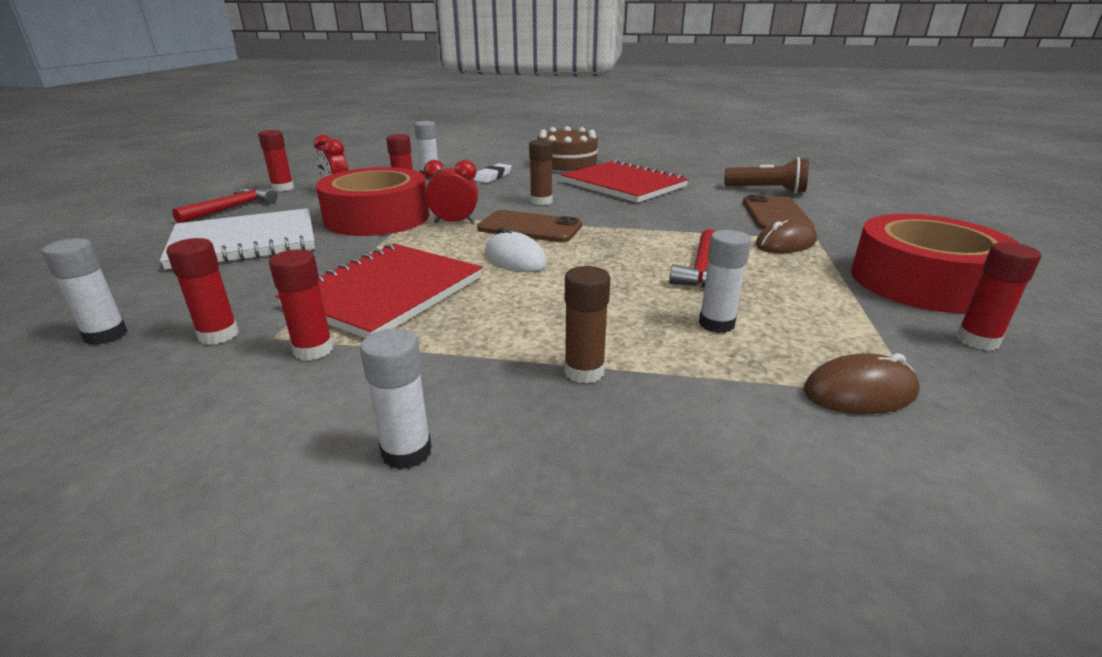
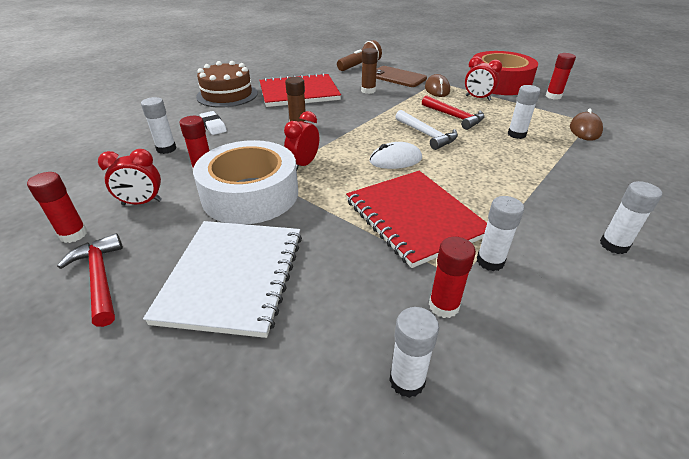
camera: 60 degrees left, 10 degrees up
(313, 350) = (490, 261): red glue stick -> white glue stick
(377, 217) = (250, 194): red tape -> white tape
(530, 227) = (345, 141): brown phone -> none
(584, 371) = (550, 179): brown glue stick -> brown glue stick (368, 90)
(611, 263) = (427, 135): none -> white hammer
(811, 275) = (478, 98): none -> red clock

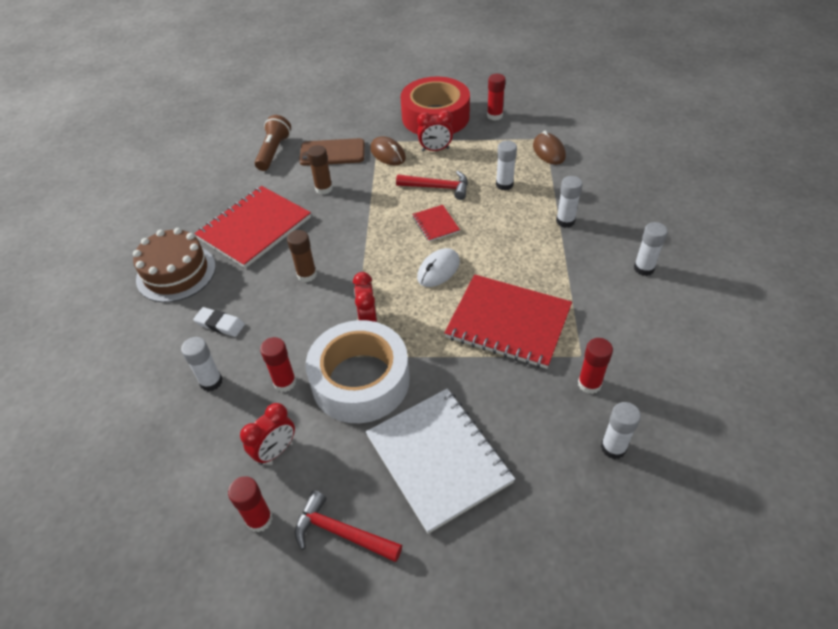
camera: 35 degrees left, 10 degrees up
(427, 135) = (435, 224): white hammer -> red notebook
(490, 261) = (586, 330): white glue stick -> white glue stick (565, 221)

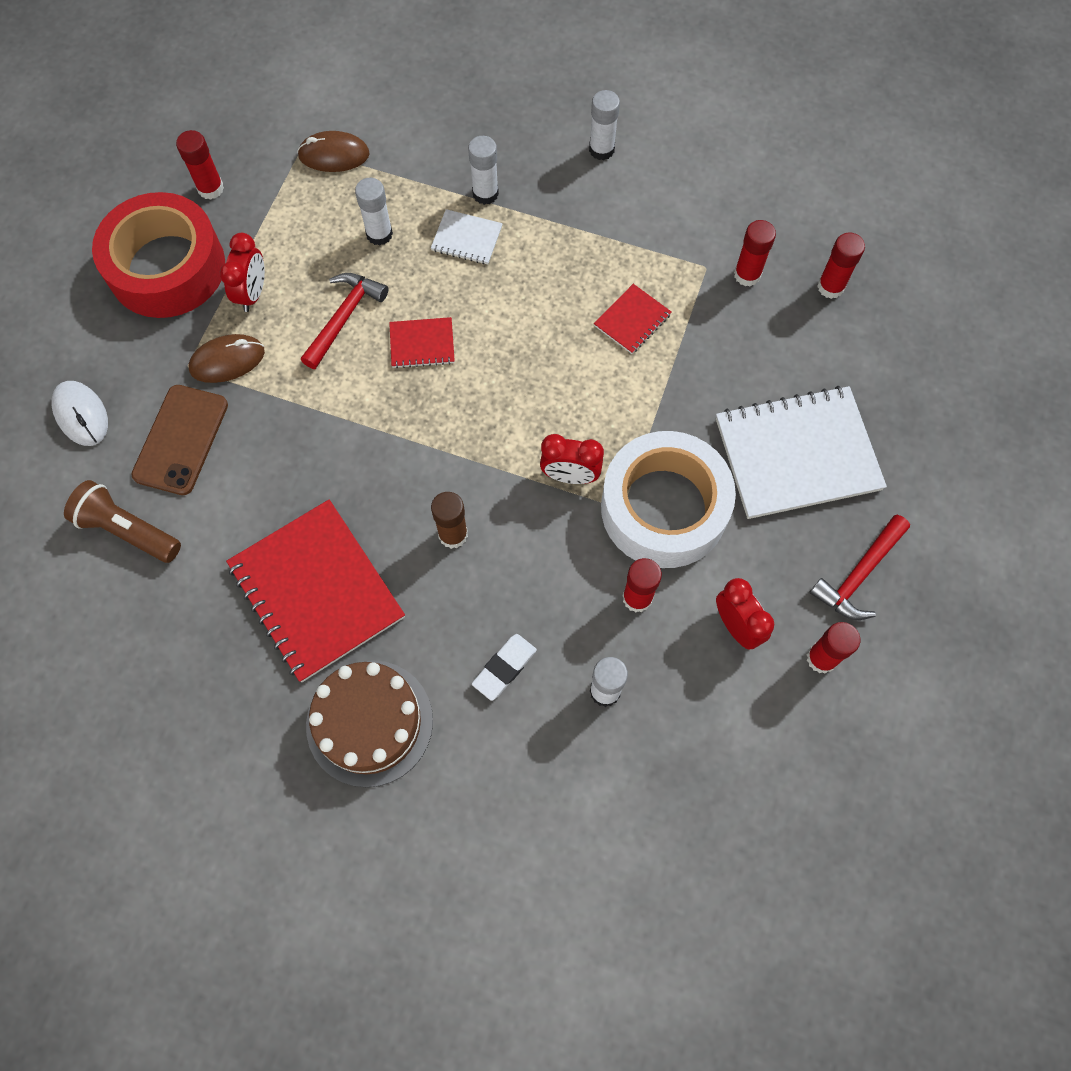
camera: 75 degrees left, 20 degrees up
(324, 189) = (269, 472): brown glue stick -> none
(438, 270) = (512, 367): white mouse -> white mouse (81, 415)
(508, 323) = (632, 320): red notebook -> red notebook, size x0.46
(525, 222) = (467, 238): none -> white notebook
(613, 447) = (830, 287): white glue stick -> red glue stick

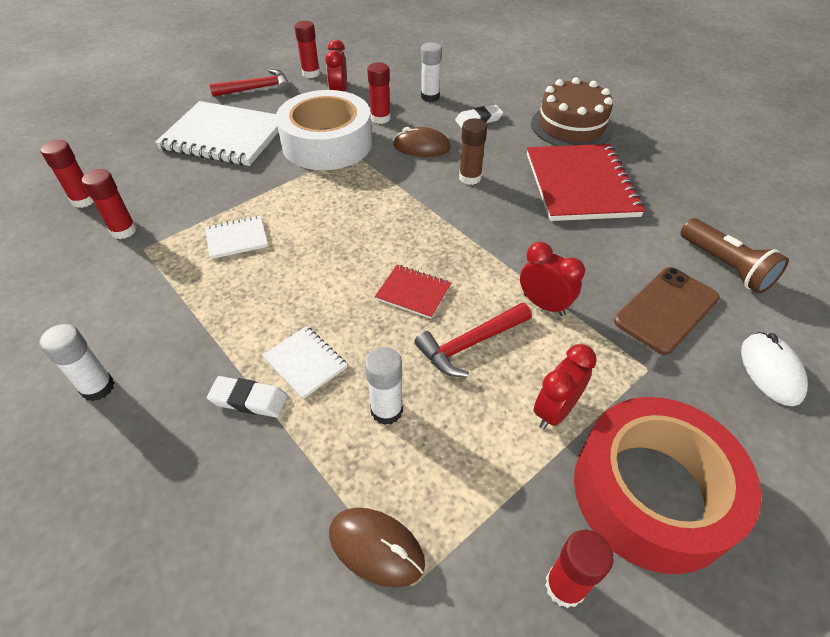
camera: 150 degrees left, 20 degrees down
(227, 361) = (603, 356): brown mouse -> brown mouse (421, 147)
(485, 193) = (249, 400): white glue stick -> white eraser
(570, 476) = (369, 176): red clock -> red clock (544, 305)
(632, 320) = (237, 238): red notebook -> white notebook

